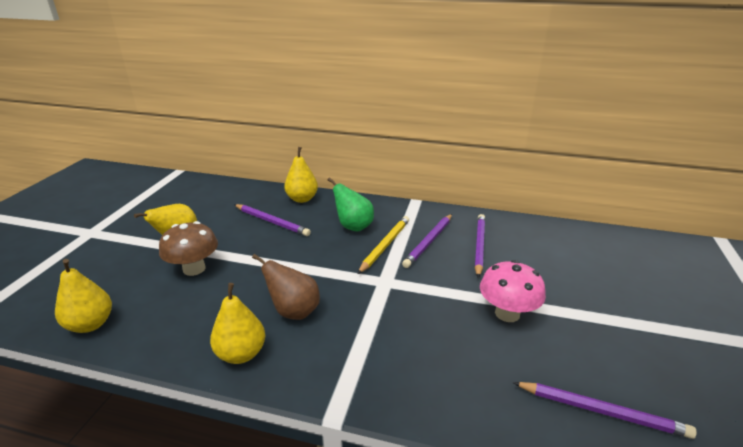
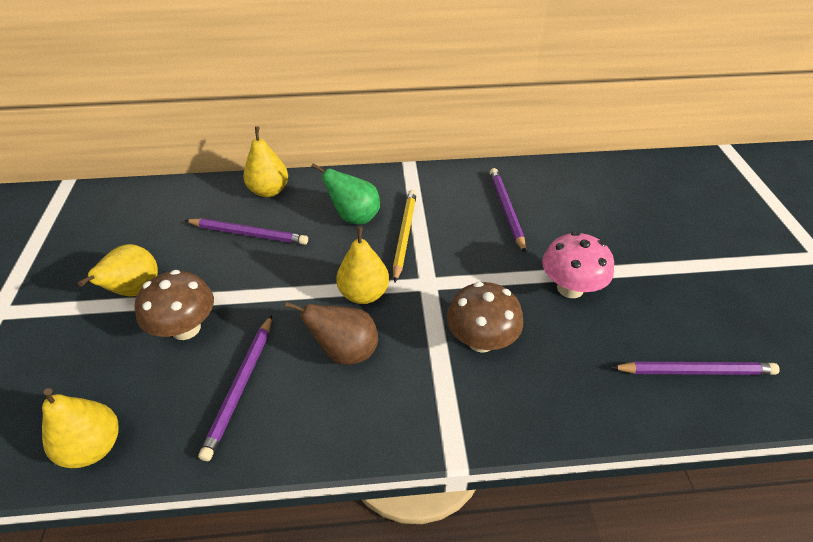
camera: 20 degrees left, 15 degrees up
(241, 353) = (314, 424): yellow pear -> yellow pear (364, 294)
(406, 332) = (481, 340): none -> brown mushroom
(429, 242) = (450, 217): purple pencil -> purple pencil (241, 386)

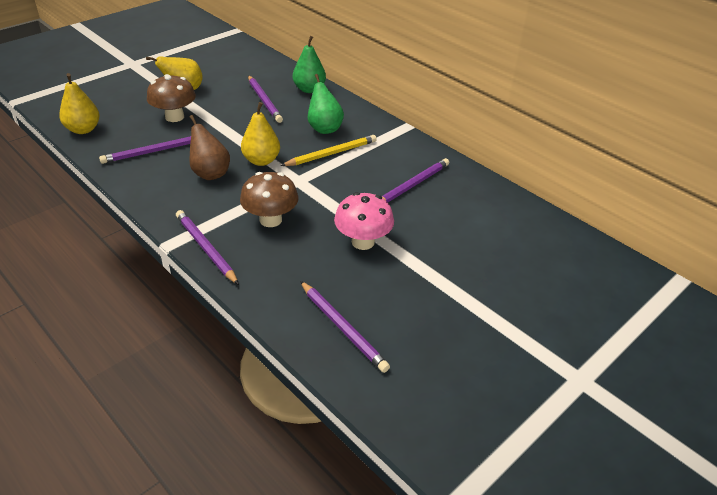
camera: 50 degrees right, 5 degrees down
(269, 191) = (309, 89): yellow pear -> green pear
(491, 426) = (206, 248): none -> purple pencil

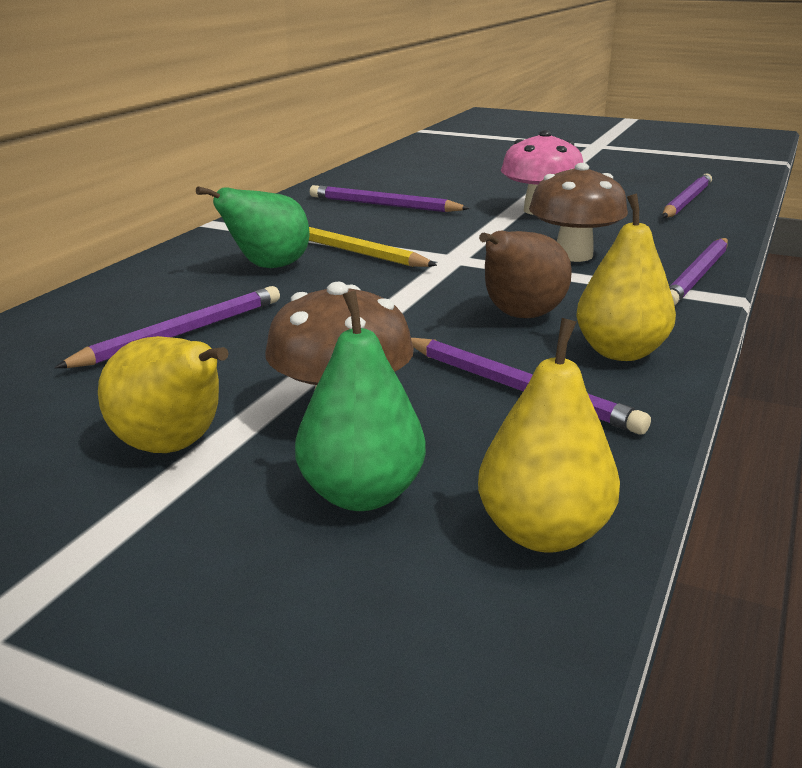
camera: 110 degrees left, 15 degrees down
(261, 161) = (428, 289): yellow pear -> yellow pear (620, 352)
(309, 89) = (100, 303): green pear -> green pear (361, 494)

